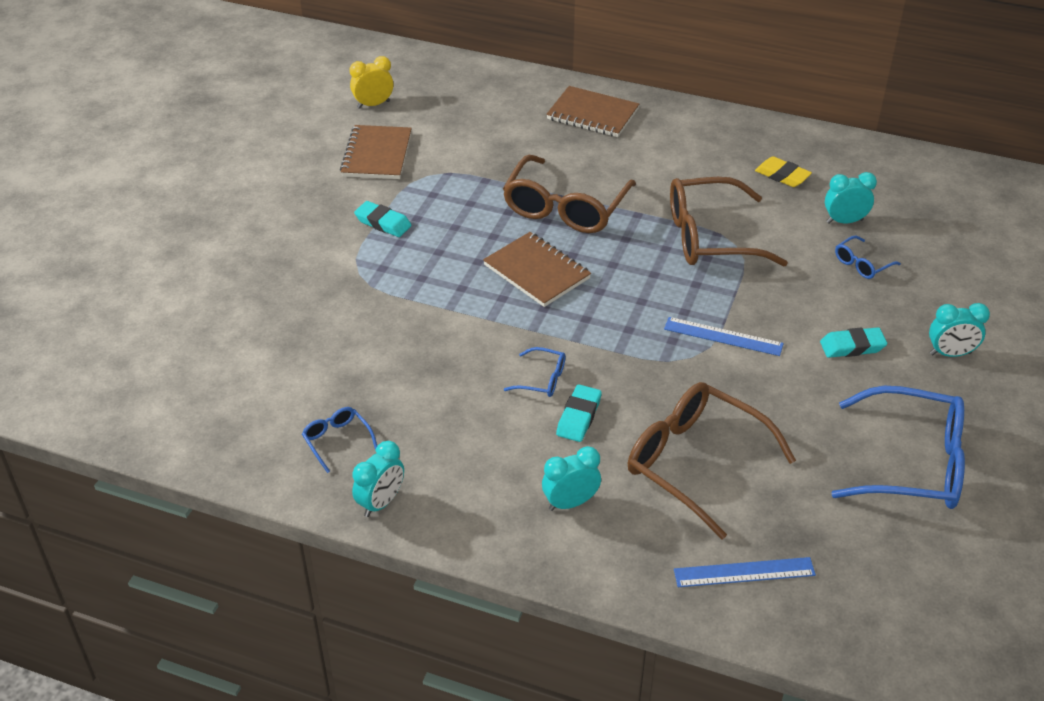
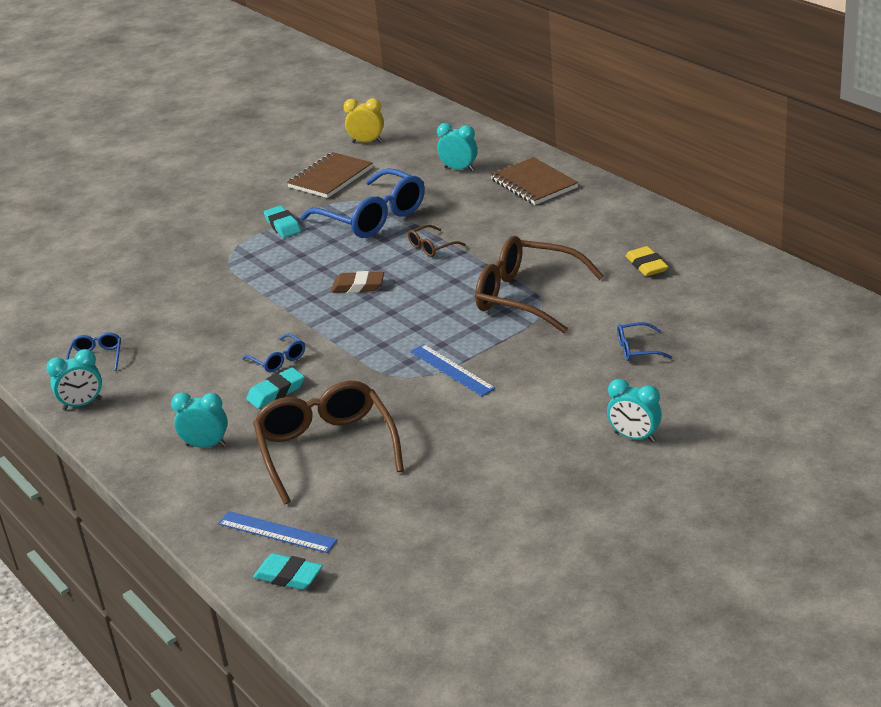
camera: 35 degrees right, 10 degrees down
(537, 272) = (358, 286): brown notebook -> brown eraser
(565, 208) = (431, 247): brown glasses -> brown glasses, size x0.45
(844, 221) = (661, 313): turquoise clock -> turquoise clock (459, 169)
(852, 346) = (552, 407): turquoise eraser -> turquoise eraser (288, 576)
(913, 464) = (500, 505): blue glasses -> blue glasses (373, 217)

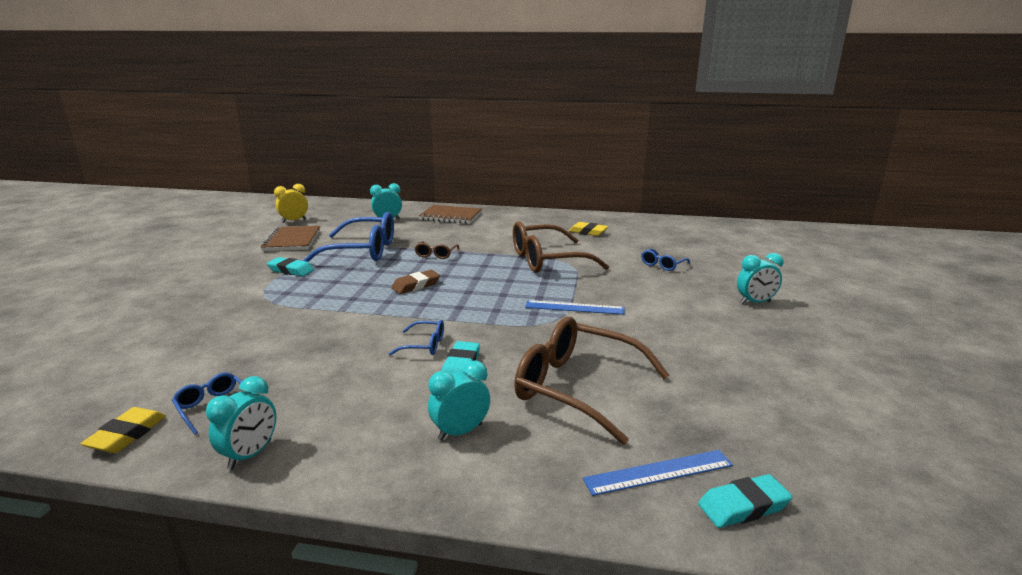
camera: 45 degrees left, 10 degrees down
(38, 359) = (127, 435): none -> yellow eraser

